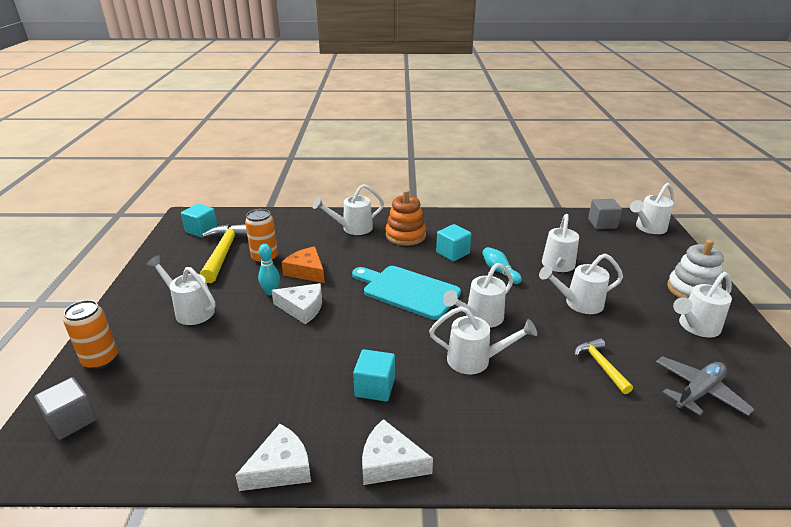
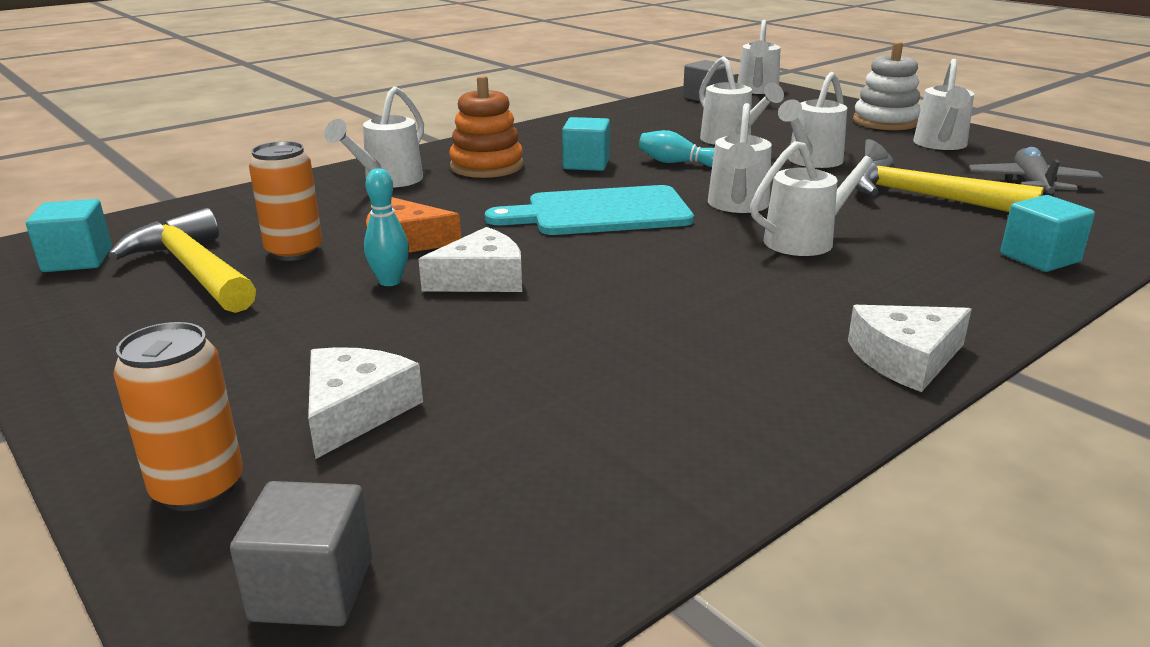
camera: 40 degrees left, 5 degrees down
(190, 310) = (273, 353): white watering can -> none
(280, 468) = (799, 434): white cheese -> white cheese (355, 411)
(375, 387) = (748, 307): turquoise cube -> turquoise cube (1039, 258)
(601, 365) = (926, 197): yellow hammer -> yellow hammer, size x1.76

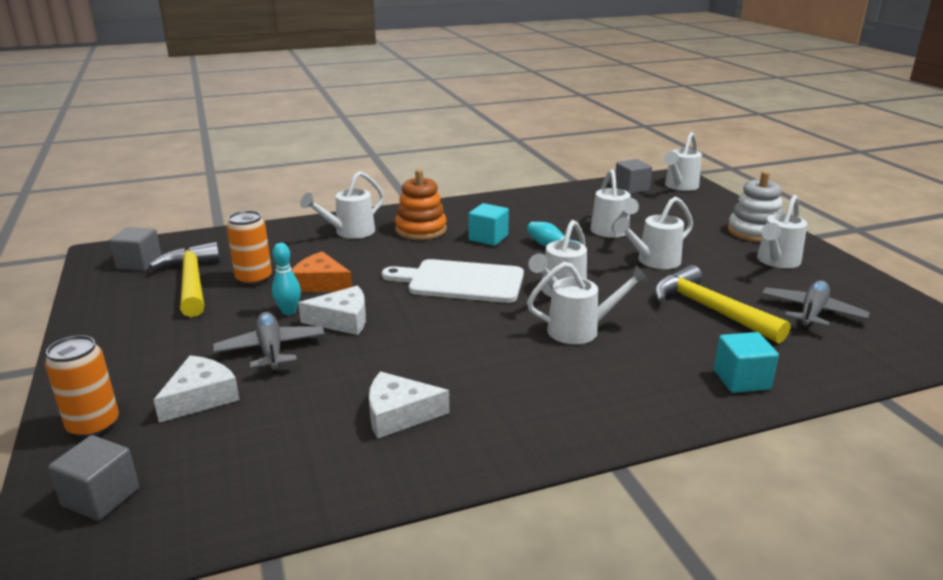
camera: 20 degrees right, 0 degrees up
(78, 260) = (139, 263): turquoise cube -> grey cube
(410, 331) = (271, 350): none -> grey plane
(601, 212) = (461, 281): turquoise cutting board -> white cutting board
(905, 359) = (551, 439): white cheese -> white cheese (399, 414)

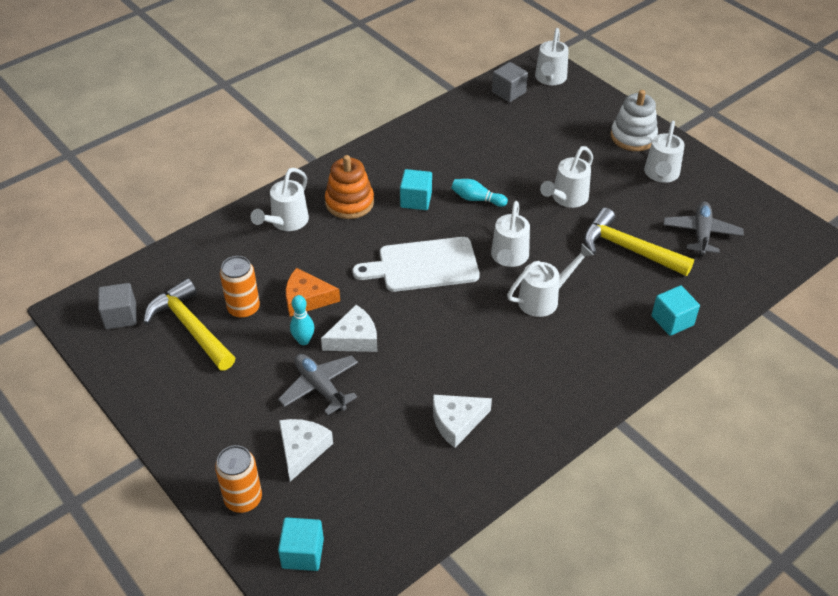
camera: 20 degrees left, 20 degrees up
(101, 497) = (303, 553): grey cube -> turquoise cube
(611, 232) = (517, 165): white watering can -> none

